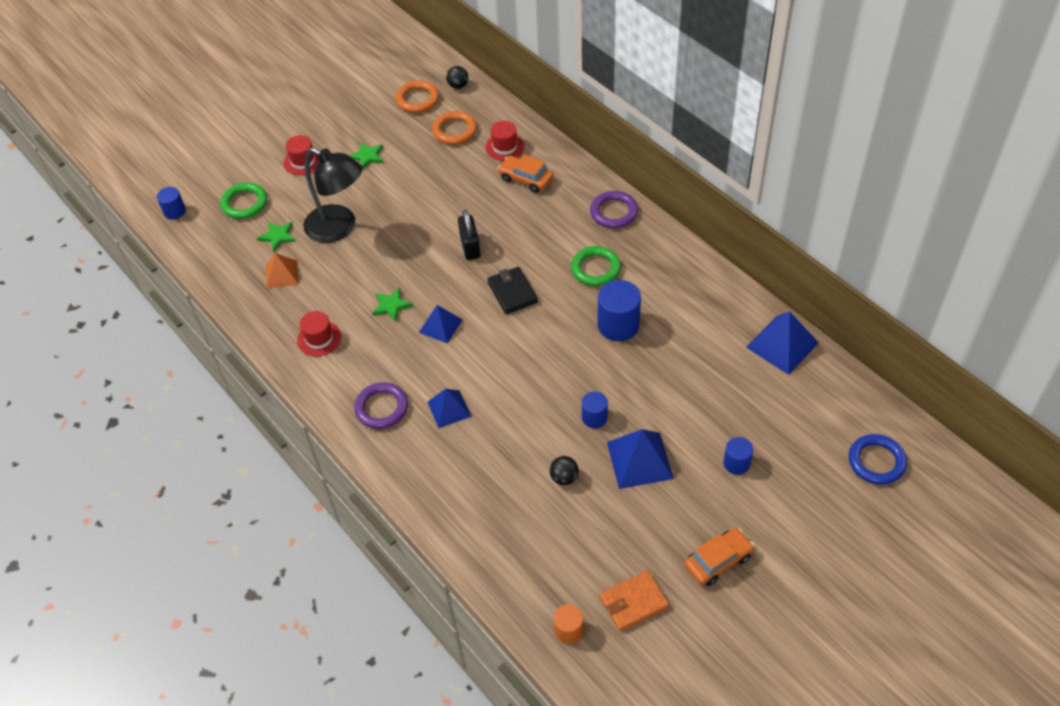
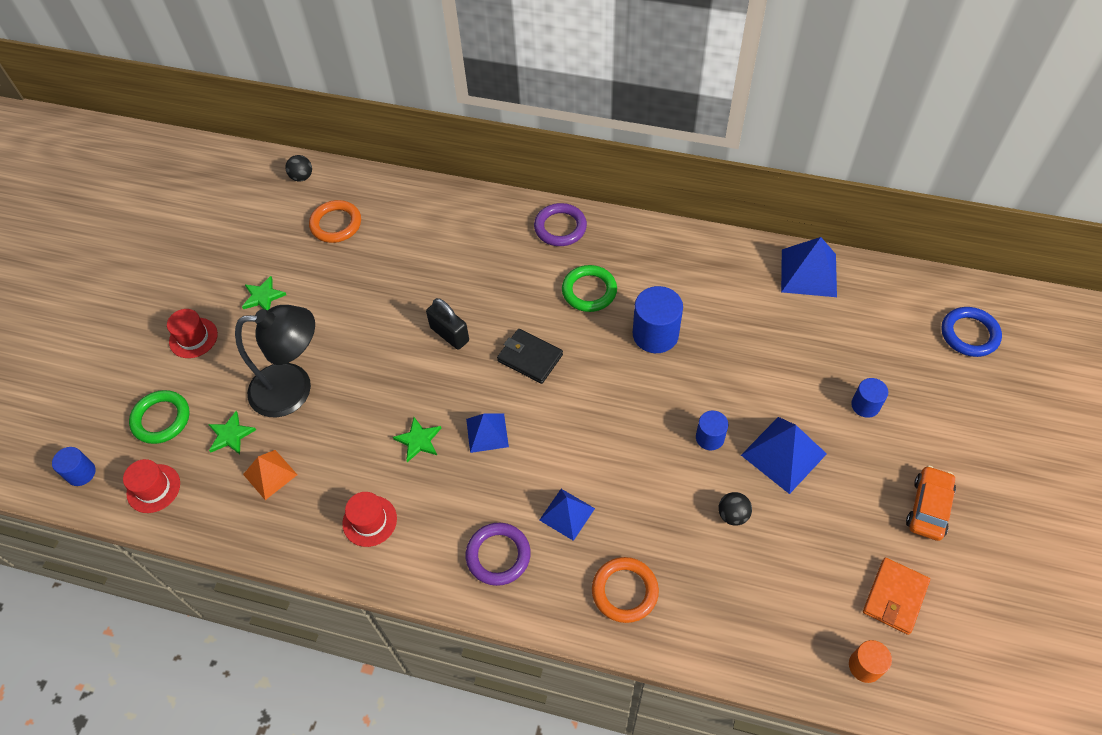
camera: 35 degrees left, 5 degrees up
(417, 99) = (270, 211): orange ring -> orange ring (624, 591)
(504, 147) = (401, 216): red hat -> red hat (153, 488)
(526, 179) = (449, 237): orange car -> none

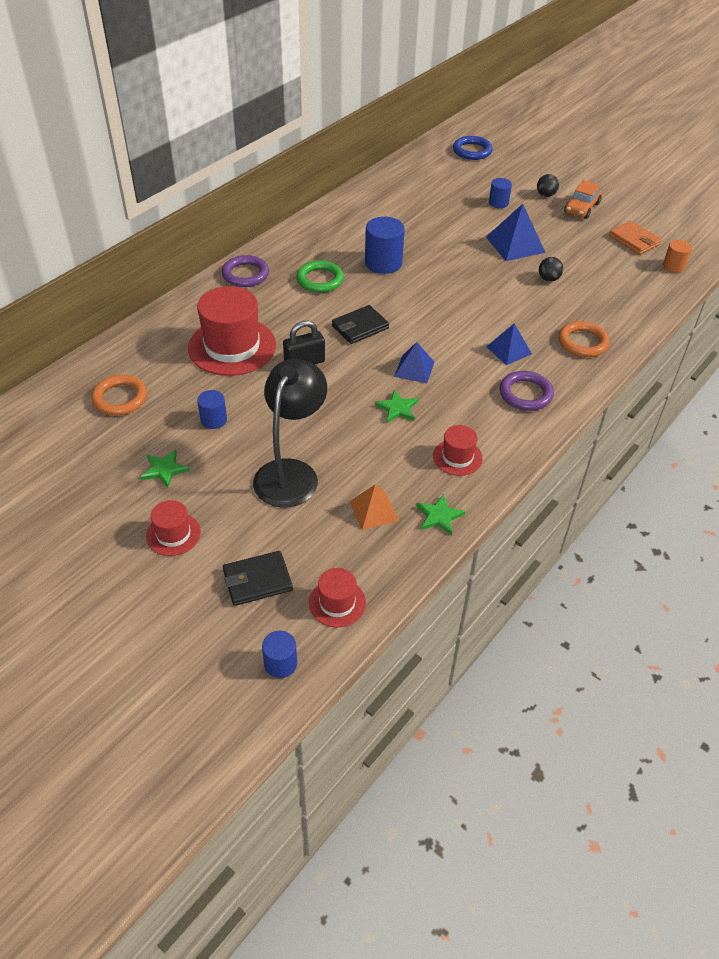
camera: 70 degrees left, 10 degrees down
(161, 419) = (257, 580): green ring -> black wallet
(230, 435) = (312, 529): green star -> green star (439, 516)
(302, 177) = (36, 406): black ball -> black ball (546, 195)
(444, 268) = (232, 346): none -> red hat
(710, 438) = (484, 268): blue cylinder -> blue cylinder (213, 420)
(808, 272) = (381, 186): blue pyramid -> none
(928, 507) = (581, 208): orange car -> orange car turned 105 degrees counterclockwise

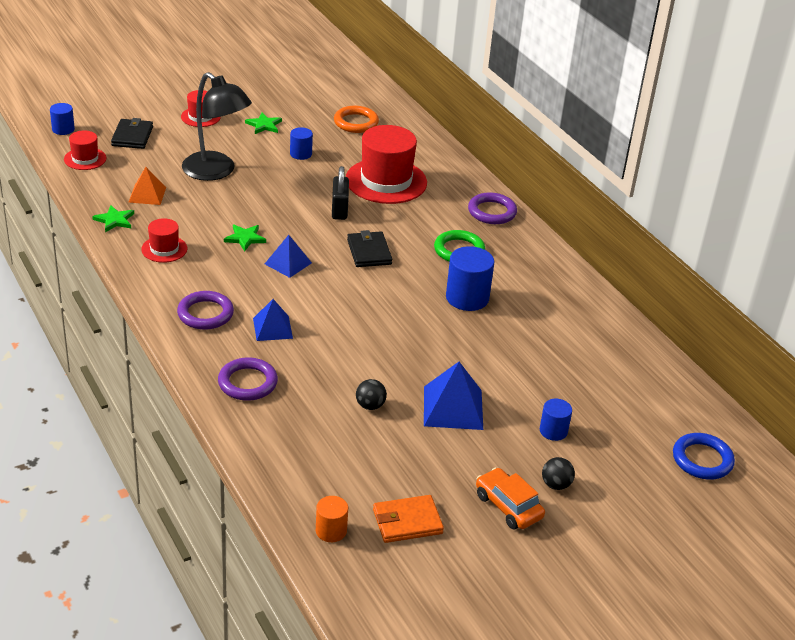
camera: 110 degrees right, 10 degrees down
(582, 342) = (247, 383): orange ring -> purple ring

